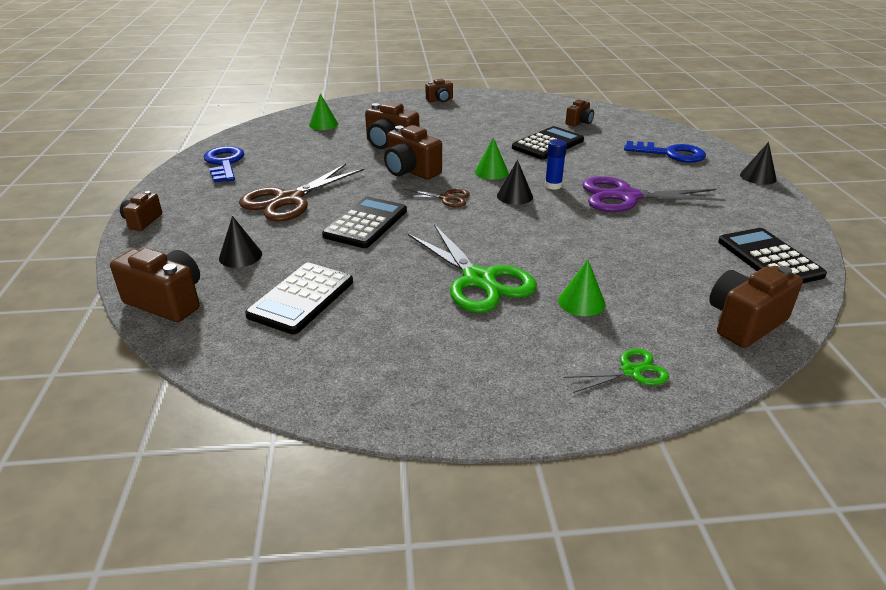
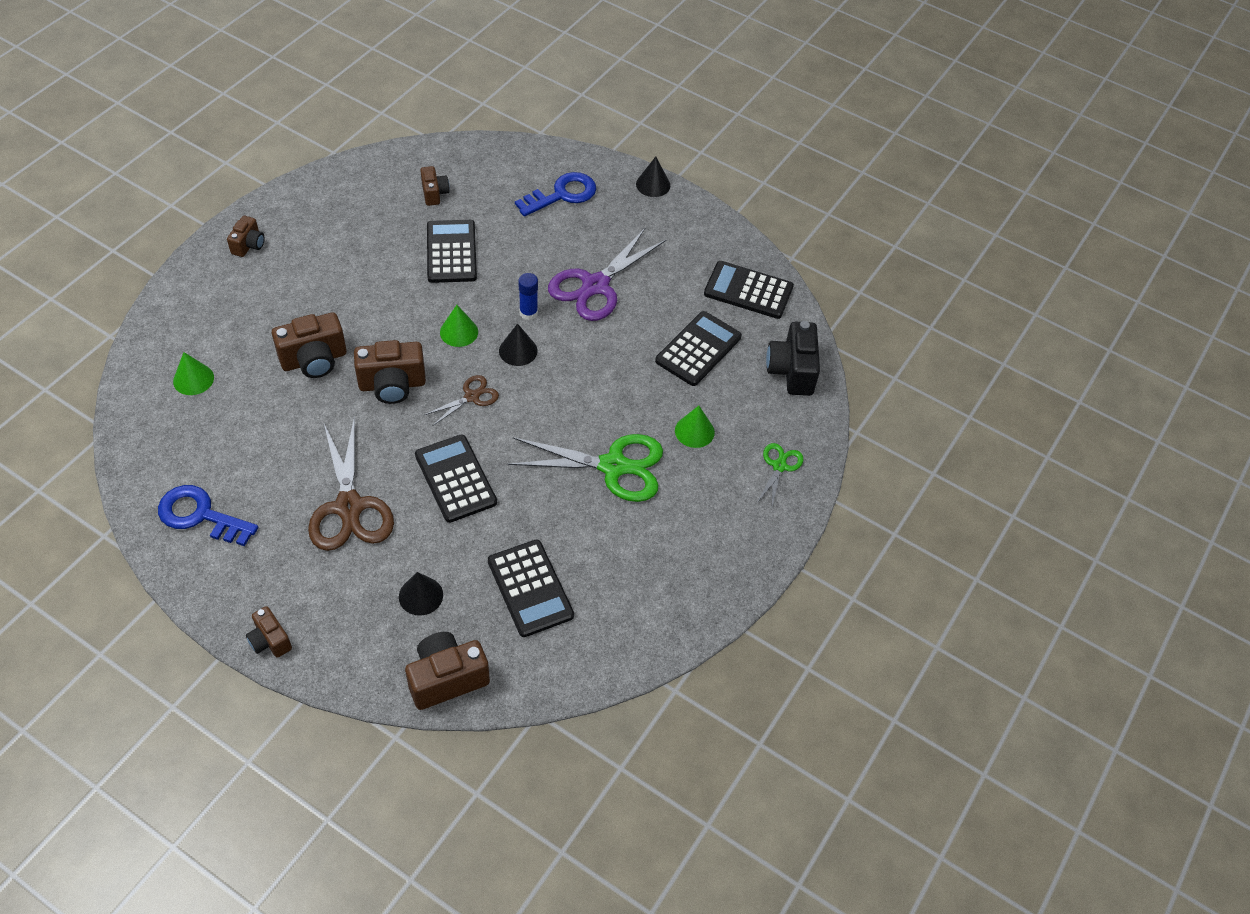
camera: 55 degrees left, 20 degrees up
(664, 263) = (698, 349): none -> black calculator
(744, 323) = (792, 371): brown camera -> black camera

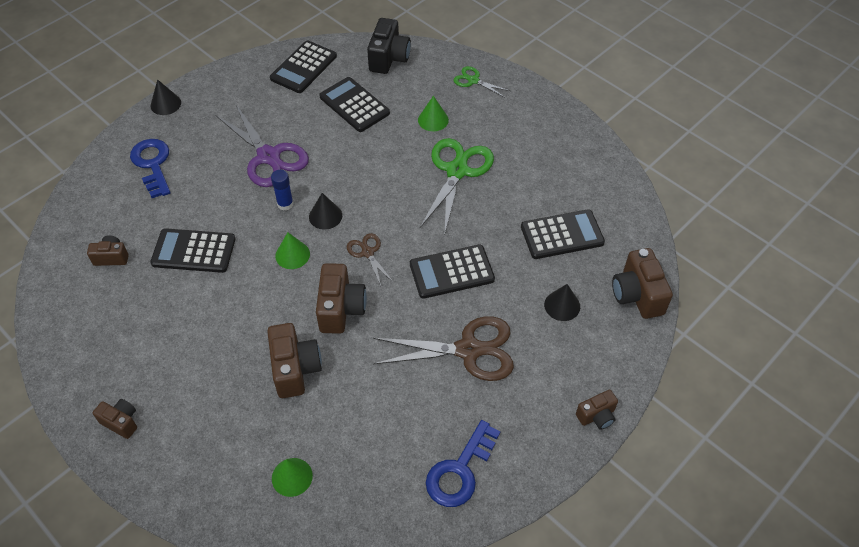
camera: 75 degrees left, 0 degrees up
(792, 371) = (389, 58): black camera -> black camera turned 90 degrees counterclockwise

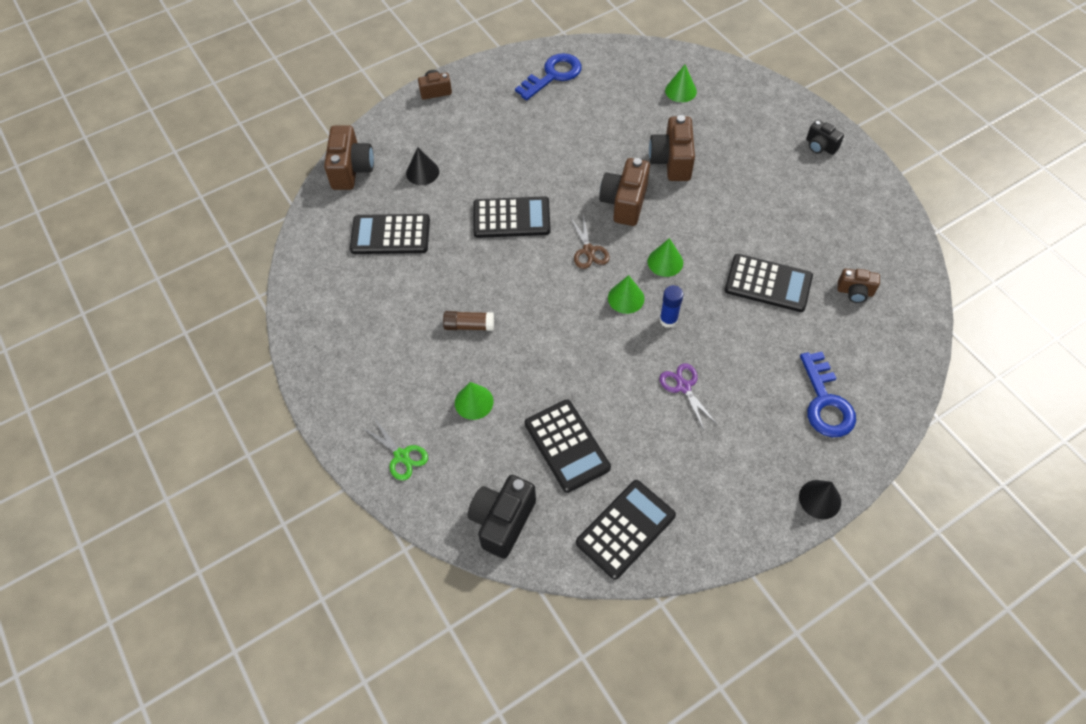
camera: 165 degrees left, 5 degrees up
(121, 422) = (820, 146): brown camera -> black camera
(268, 156) = (683, 387): purple scissors -> purple scissors, size x0.51
(325, 216) = (626, 298): black cone -> green cone
(457, 171) = (469, 326): green scissors -> brown glue stick
(468, 350) = (519, 151): brown scissors -> none

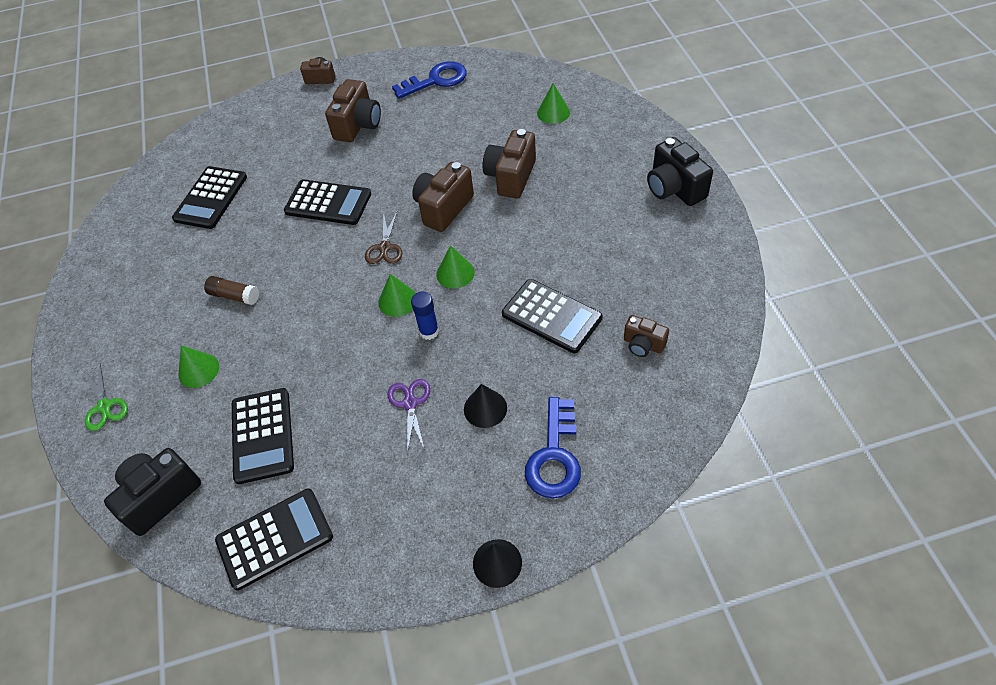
camera: 20 degrees right, 5 degrees down
(351, 170) = (209, 135): brown camera -> brown camera (358, 125)
(390, 235) = (211, 198): black calculator -> black calculator turned 90 degrees counterclockwise
(422, 172) = (270, 147): black cone -> black cone (485, 408)
(820, 146) = (674, 188): black camera -> black camera, size x1.71

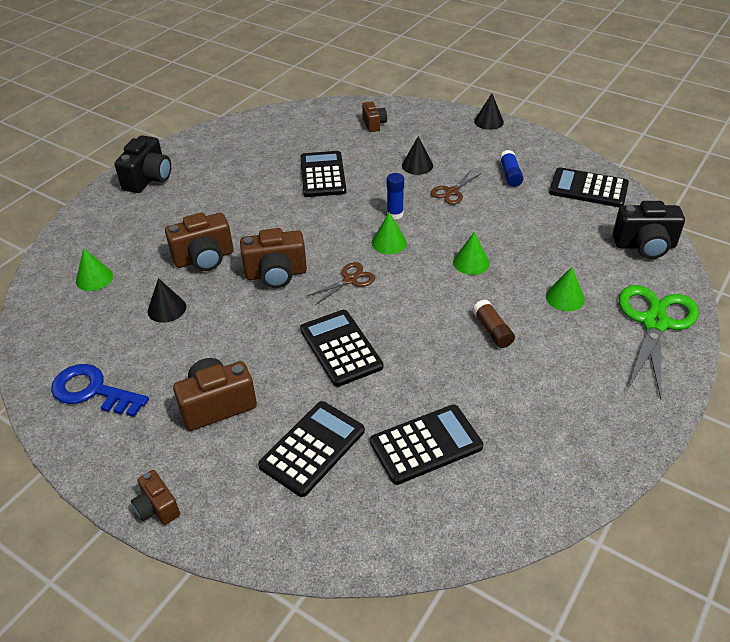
camera: 135 degrees left, 10 degrees down
(104, 406) = (654, 323): green scissors -> green scissors, size x1.95
(262, 435) = (553, 233): black calculator -> black calculator (312, 448)
(378, 483) = (510, 175): none -> blue glue stick
(410, 403) = (452, 192): purple scissors -> brown scissors
(455, 273) = (334, 231): green cone -> green cone (471, 262)
(474, 136) = (167, 309): none -> black cone
(554, 456) = (413, 132): blue key -> none
(643, 344) = (305, 137): brown camera -> brown camera (374, 124)

